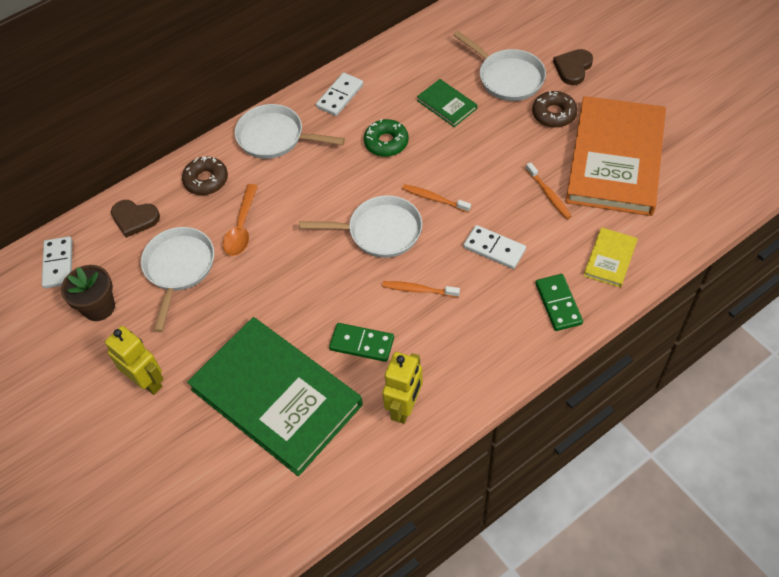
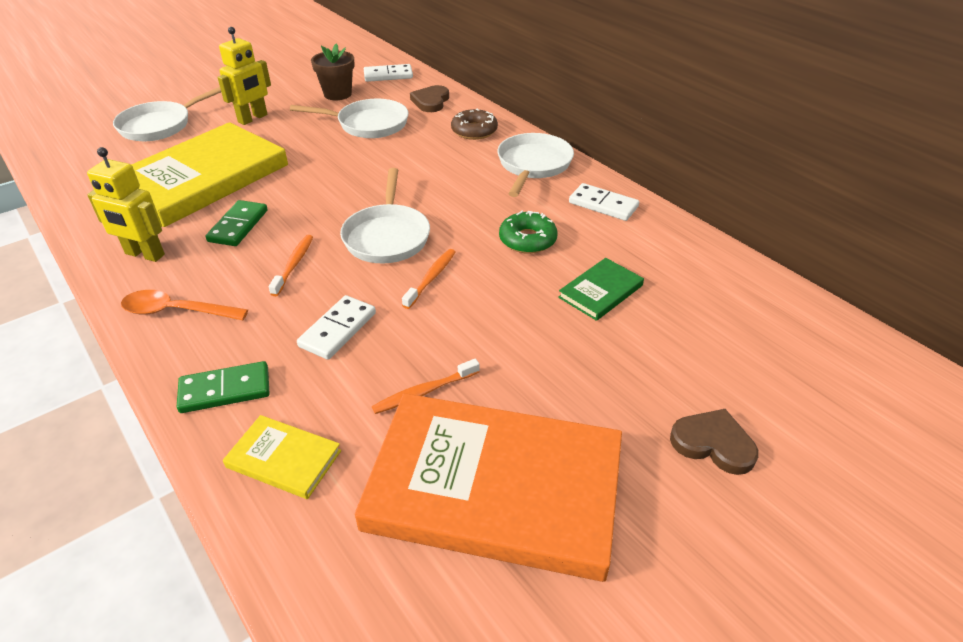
camera: 85 degrees right, 15 degrees down
(242, 227) = (410, 152): orange spoon -> orange spoon (177, 311)
(276, 397) = (202, 178): green book -> yellow book
(507, 77) = (669, 356): white pan -> white pan (160, 125)
(554, 114) = (596, 409): brown donut -> none

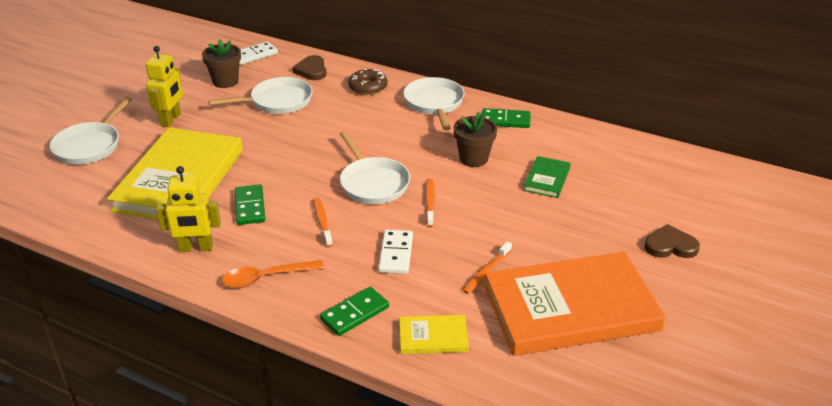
camera: 25 degrees left, 5 degrees down
(527, 240) = (473, 158): green donut -> brown flower pot
(603, 205) = (505, 120): white domino -> green domino

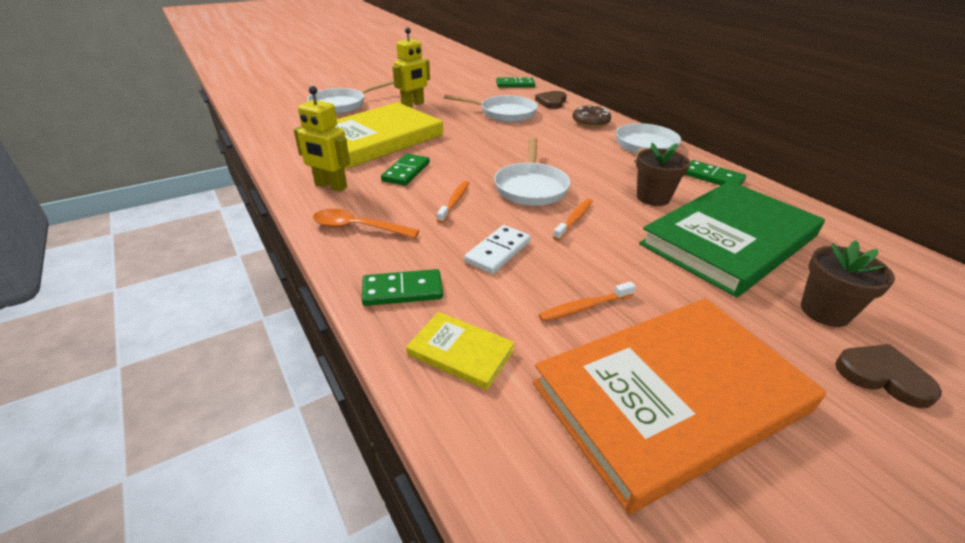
camera: 30 degrees right, 0 degrees up
(225, 81) = (477, 93): brown flower pot -> brown flower pot (824, 311)
(254, 55) = (515, 85): white domino -> green domino
(547, 179) = (729, 240): green book -> green book, size x2.36
(570, 308) = (670, 397): orange book -> orange book turned 45 degrees counterclockwise

